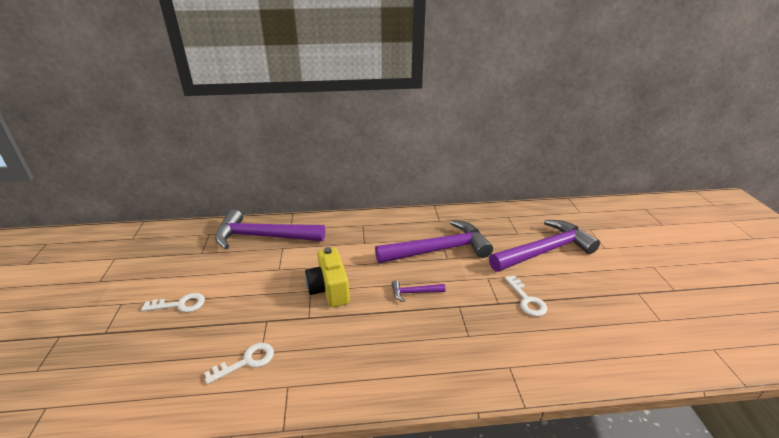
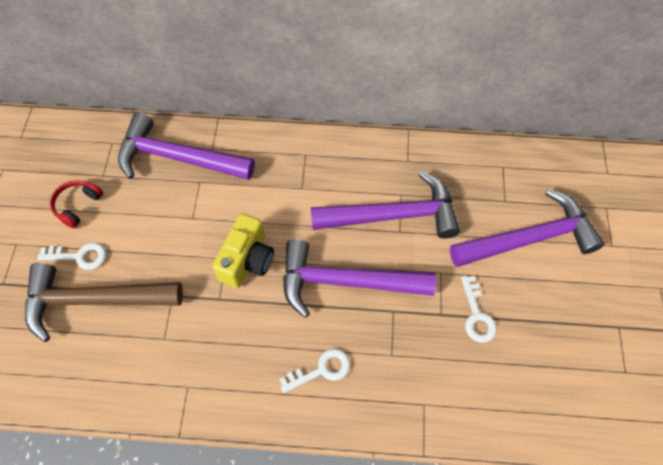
camera: 10 degrees right, 30 degrees up
(179, 273) = (78, 206): none -> red headphones
(194, 333) = (95, 300): none -> brown hammer
(247, 361) = (148, 348): white key -> white key (321, 370)
(329, 289) = (247, 261): yellow camera -> yellow camera turned 150 degrees counterclockwise
(414, 292) = (346, 282): purple hammer -> purple hammer, size x2.38

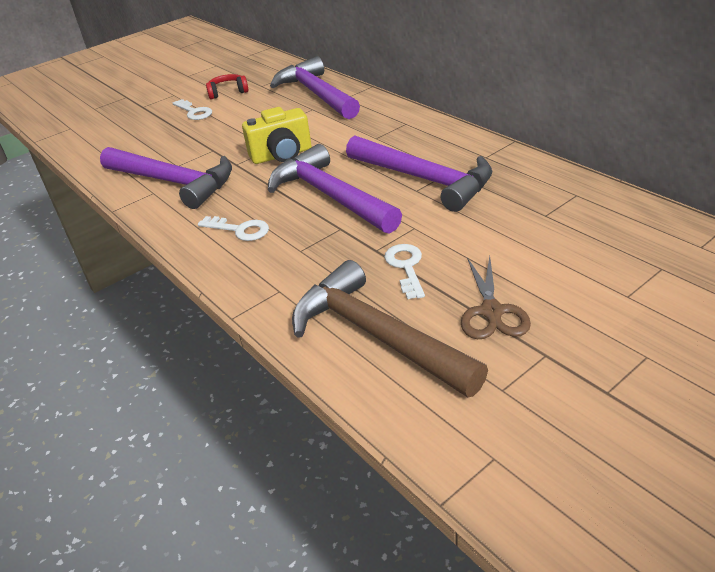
camera: 50 degrees right, 25 degrees down
(95, 300) = (171, 132): brown hammer -> brown hammer (377, 335)
(477, 315) = (406, 267): white key -> white key turned 135 degrees clockwise
(529, 239) = (534, 248): purple hammer -> purple hammer (173, 182)
(562, 315) = (492, 311): none -> brown scissors

